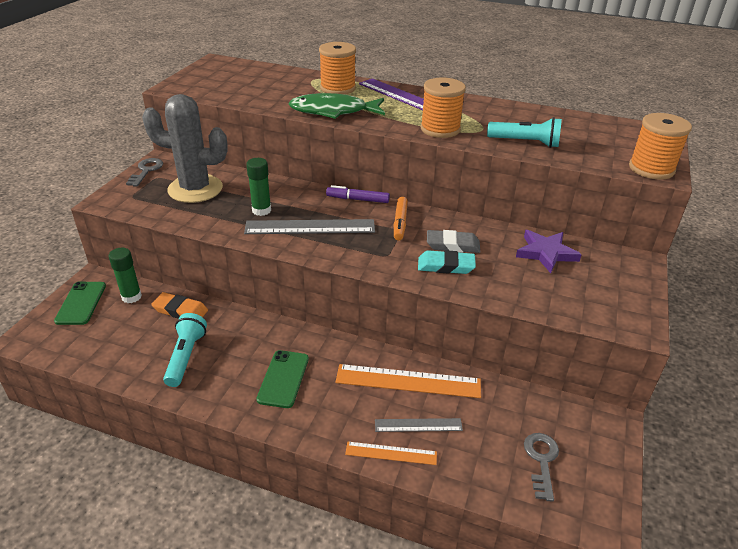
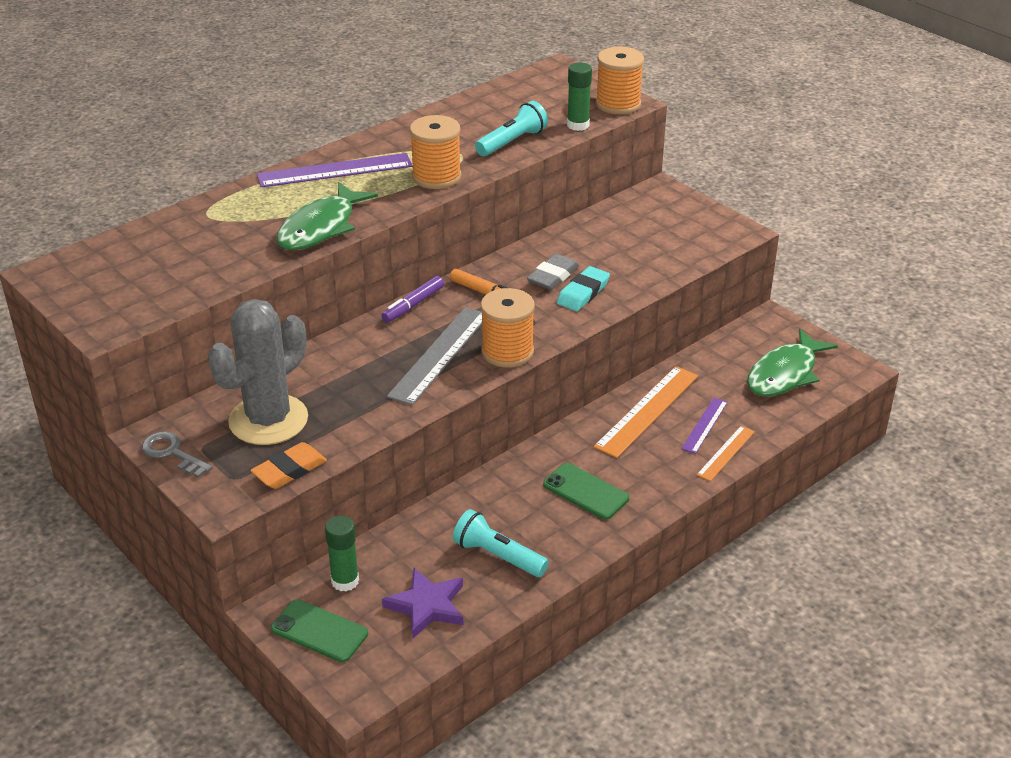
camera: 60 degrees left, 0 degrees up
(180, 310) = (409, 543): orange eraser -> orange eraser (289, 470)
(261, 210) = (372, 380): green glue stick -> green glue stick (578, 125)
(338, 88) = (256, 205): orange spool -> orange spool (507, 352)
(418, 425) = (704, 425): grey ruler -> purple ruler
(541, 461) = (785, 374): grey key -> green fish
(546, 253) = (610, 230): purple star -> purple star (427, 606)

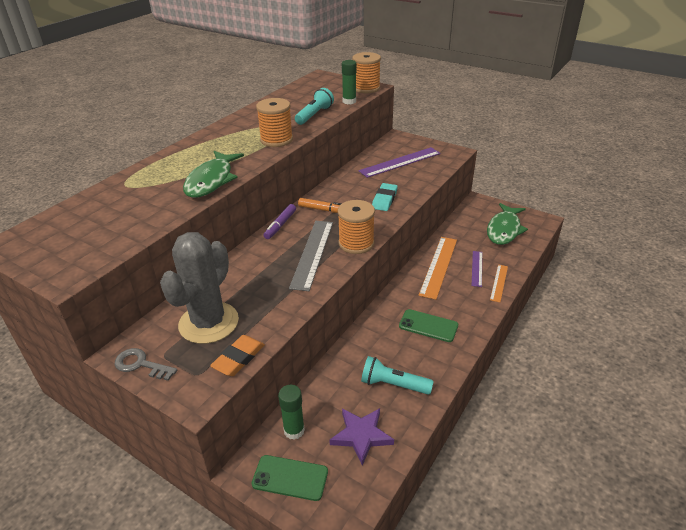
camera: 15 degrees left, 0 degrees up
(335, 170) = (207, 146): purple ruler -> purple ruler (400, 162)
(553, 276) = (361, 193): grey eraser -> none

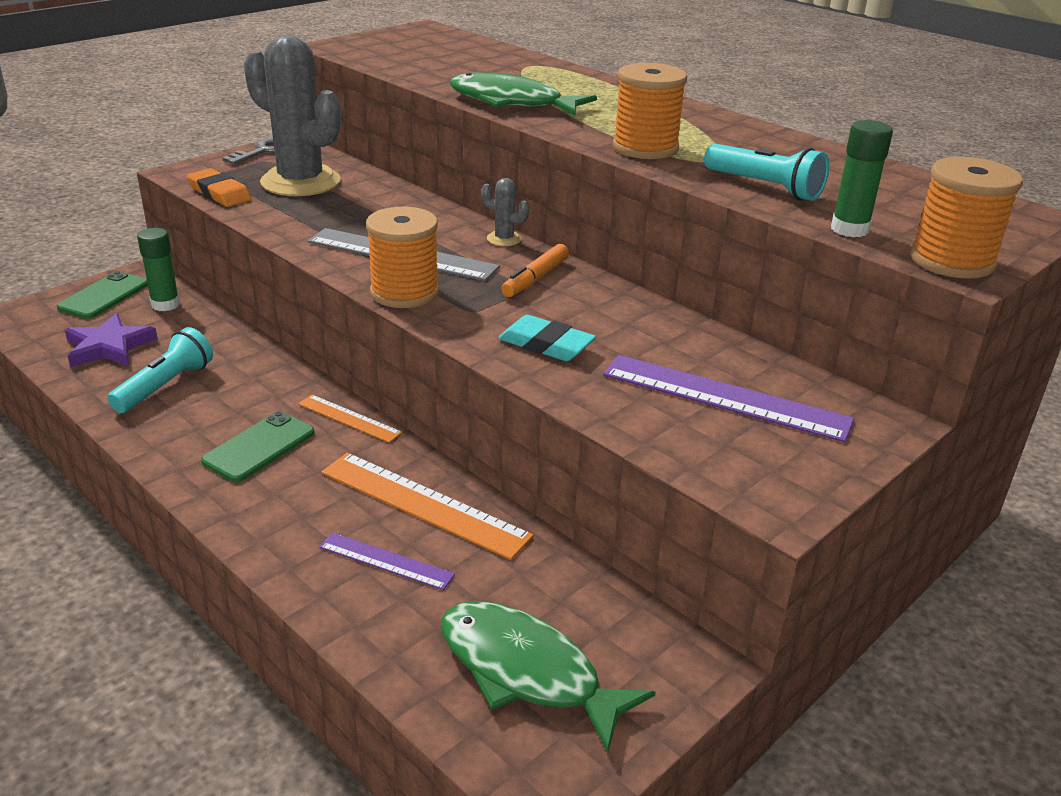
camera: 100 degrees right, 5 degrees down
(280, 225) = (504, 239): purple marker -> grey cactus
(400, 162) = (725, 397): purple ruler -> purple ruler turned 45 degrees counterclockwise
(499, 283) = (315, 580): orange ruler -> orange ruler (349, 418)

